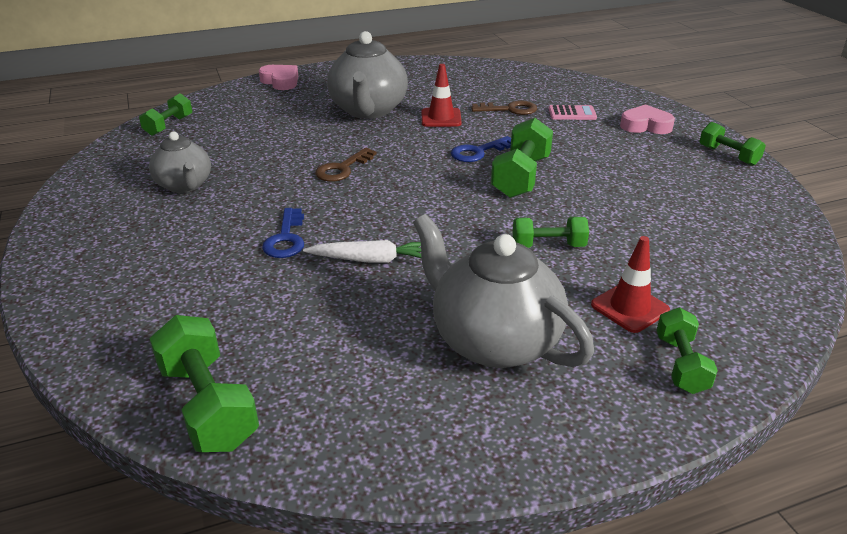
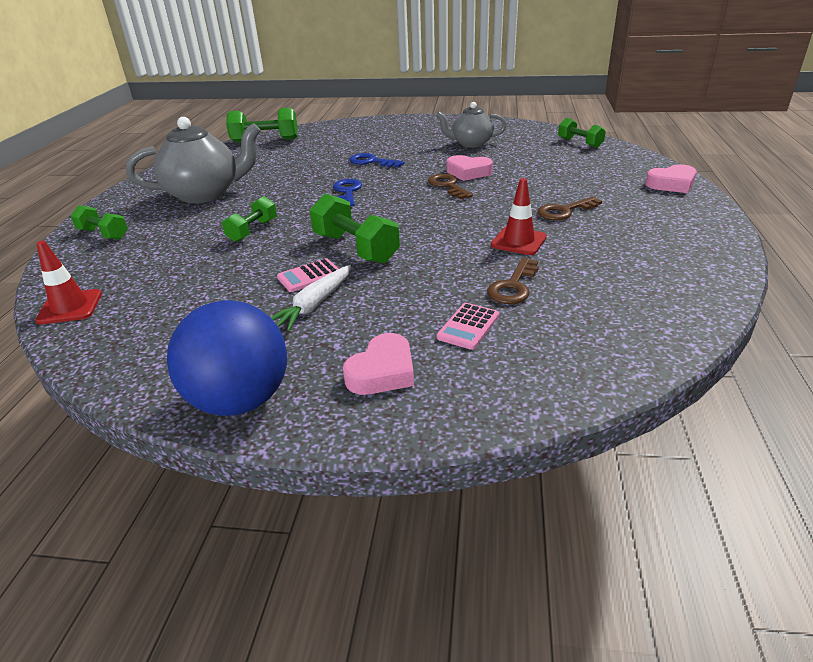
camera: 120 degrees right, 0 degrees up
(295, 166) = (468, 172): none -> pink heart
(368, 110) = (564, 211): grey teapot -> brown key
(371, 260) = (318, 178): white carrot -> white carrot (314, 305)
(478, 152) = (422, 241): blue key -> blue key (347, 192)
(586, 182) = (309, 276): none -> pink calculator
(629, 307) = (160, 236): red traffic cone -> red traffic cone (70, 307)
(728, 156) = (240, 400): green dumbbell -> blue ball

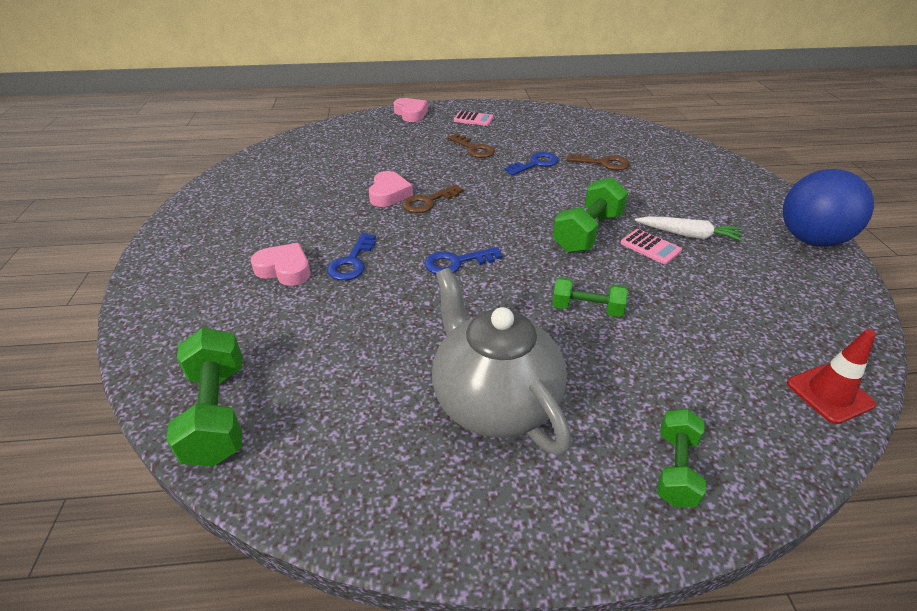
camera: 105 degrees left, 5 degrees up
(382, 372) = (732, 196): pink heart -> pink heart (284, 269)
(468, 326) = (662, 174): pink calculator -> pink calculator (473, 119)
(471, 144) = (292, 199): grey teapot -> none
(518, 241) = (535, 164): red traffic cone -> blue key
(580, 143) = (304, 143): green dumbbell -> none

